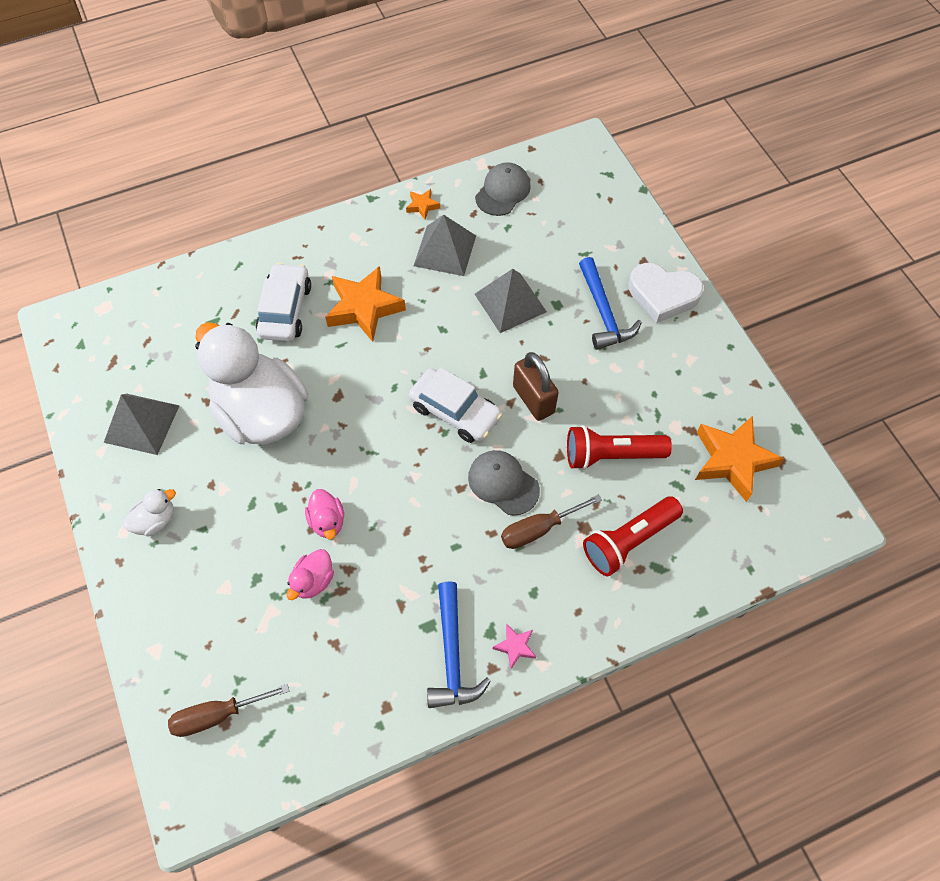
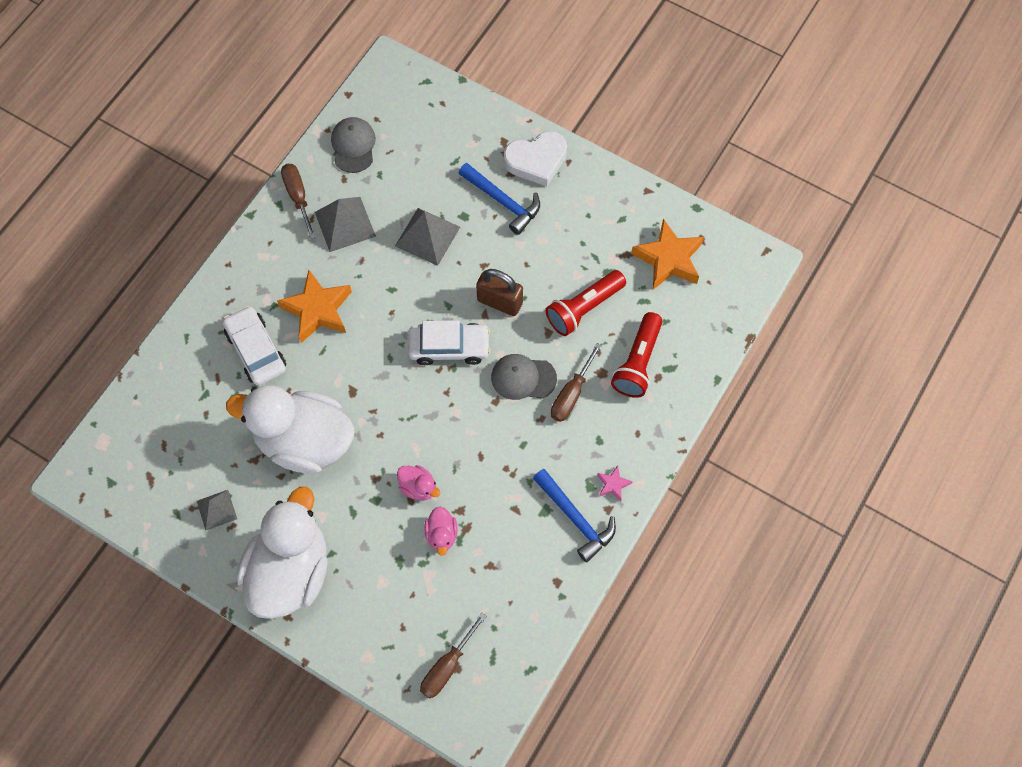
camera: 35 degrees left, 5 degrees up
(141, 423) = (216, 509): grey pyramid -> grey pyramid, size x0.62
(156, 520) = (290, 571): white duck -> white duck, size x2.49
(422, 206) = (298, 197): orange star -> brown screwdriver

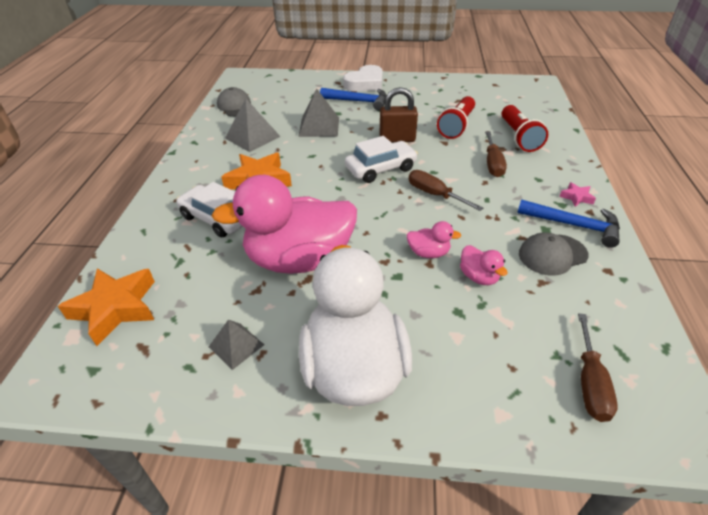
camera: 25 degrees left, 25 degrees down
(298, 197) = (207, 135): brown screwdriver -> brown screwdriver (434, 194)
(304, 441) = (299, 260): white duck -> pink duck
(523, 378) = (450, 167): grey cap -> grey cap (552, 254)
(668, 259) = (486, 95): orange star -> orange star (116, 308)

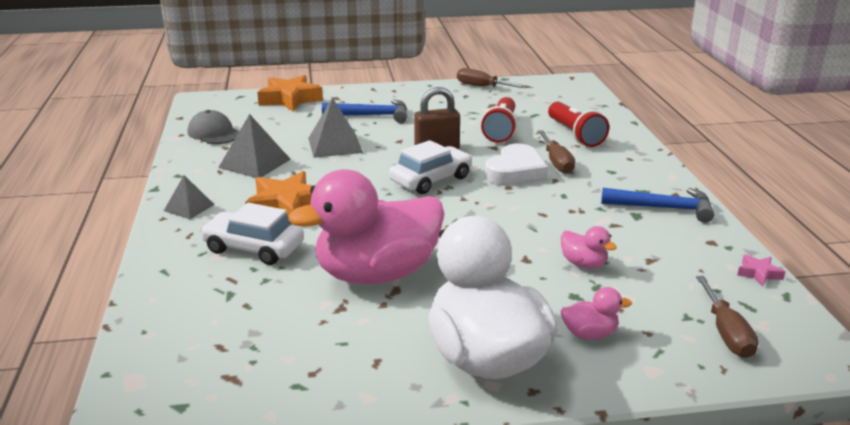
camera: 15 degrees left, 15 degrees down
(116, 308) = (174, 348): orange star -> orange star (290, 99)
(236, 345) = (343, 359): grey pyramid -> grey pyramid (189, 207)
(365, 83) = (371, 96): white heart -> white heart (515, 172)
(428, 253) = (521, 250): pink duck -> pink duck (589, 334)
(434, 194) = (504, 197): brown screwdriver -> brown screwdriver (482, 87)
(552, 254) = (651, 235): grey cap -> none
(576, 197) = (657, 183): pink star -> pink star (758, 273)

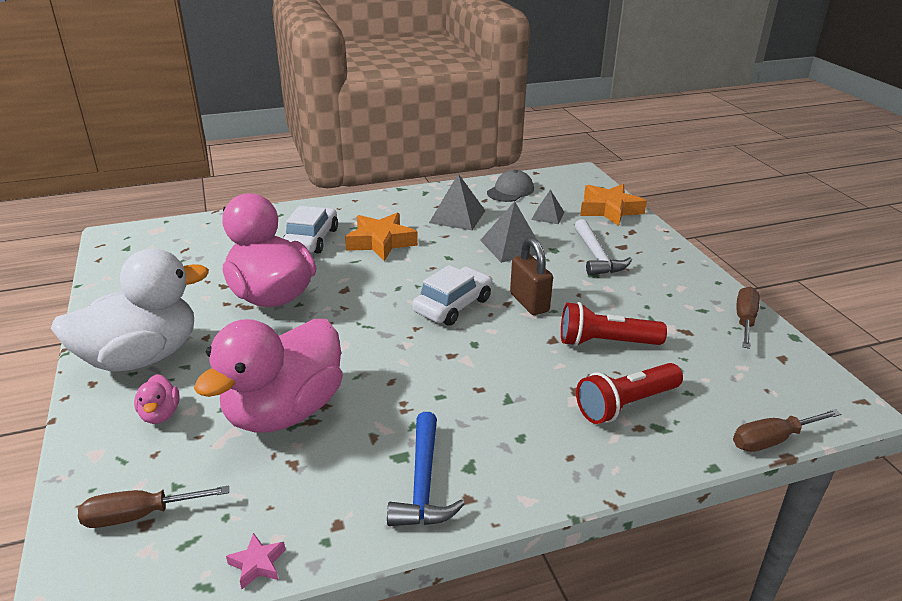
camera: 80 degrees right, 5 degrees up
(189, 207) = (372, 205): grey pyramid -> grey pyramid (547, 216)
(371, 115) = (596, 256): blue hammer -> white hammer
(431, 179) = (453, 305): white car -> white car turned 90 degrees counterclockwise
(515, 172) = (490, 358): white heart -> none
(556, 162) = (529, 389): brown screwdriver -> brown screwdriver (772, 440)
(583, 264) = (284, 411): pink duck -> pink duck, size x2.49

